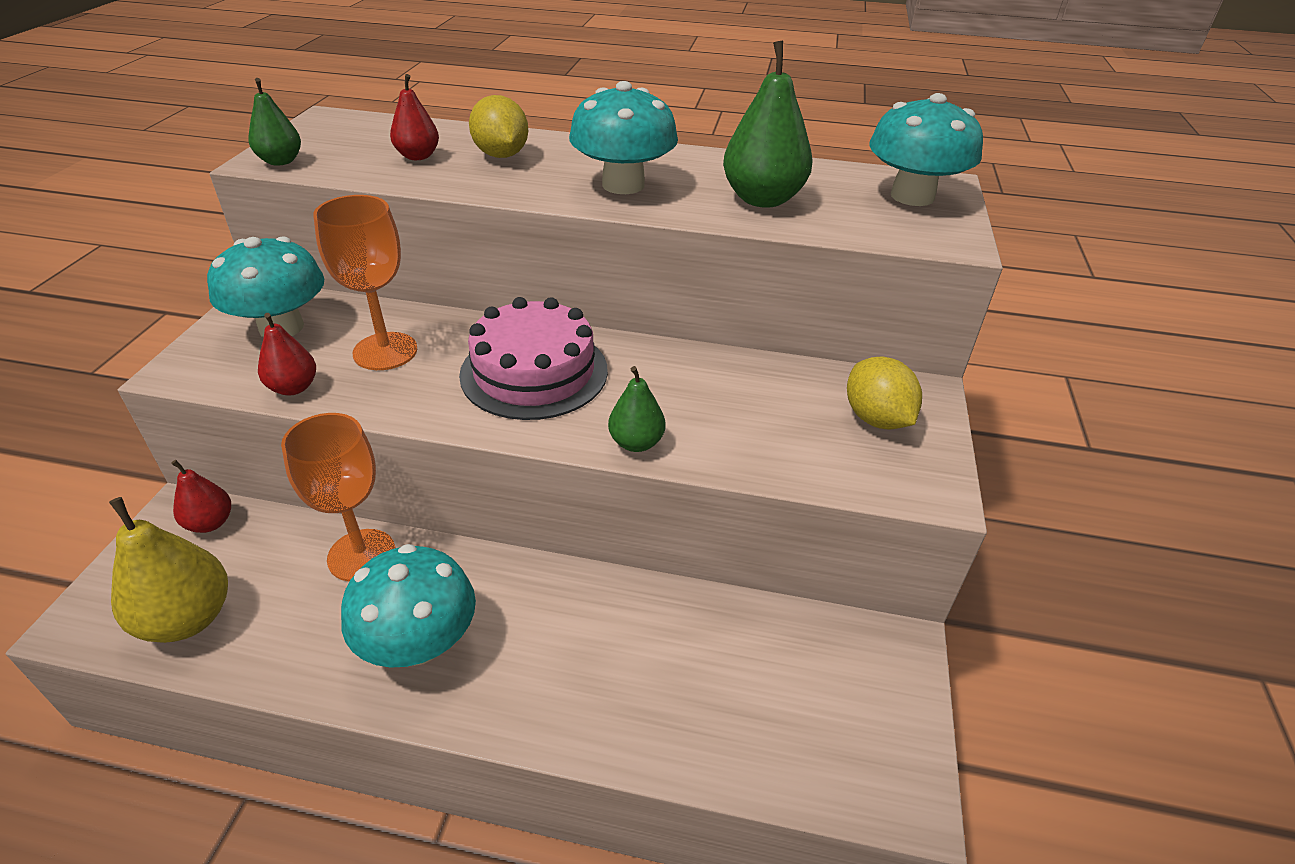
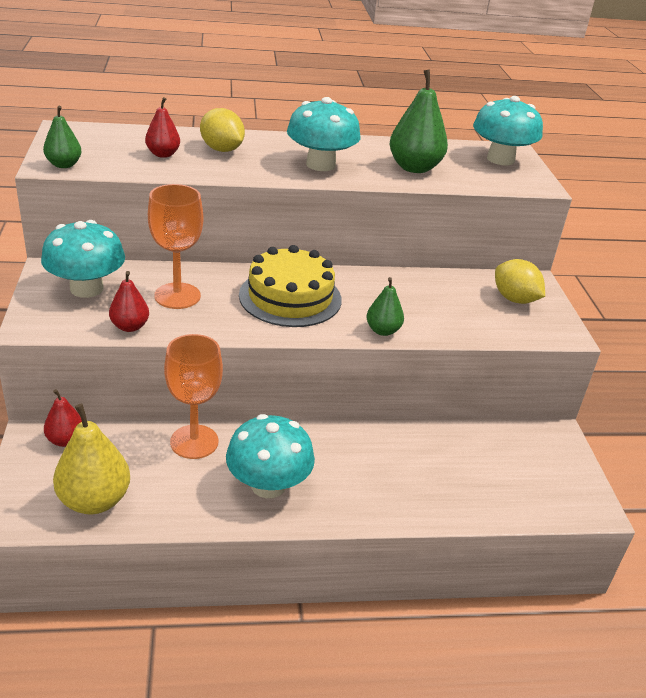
camera: 20 degrees left, 5 degrees down
(534, 372) = (290, 297): pink cake -> yellow cake

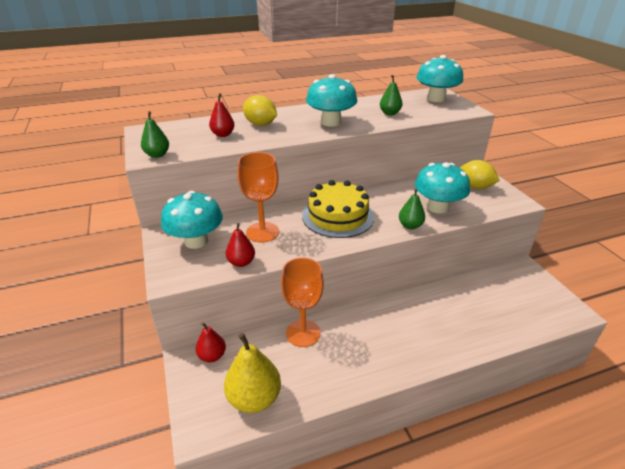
camera: 10 degrees left, 0 degrees up
(268, 485) = (368, 352): turquoise mushroom -> turquoise mushroom (437, 207)
(414, 168) = (390, 113): green pear -> green pear, size x0.58

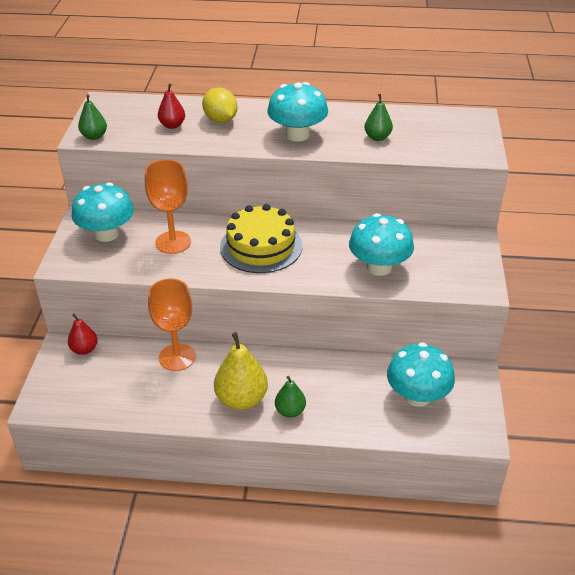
camera: 25 degrees right, 5 degrees up
(241, 262) = (131, 268): red pear -> none
(254, 398) = (96, 397): yellow pear -> yellow pear (241, 399)
(410, 226) = (327, 279): green pear -> green pear (290, 411)
(436, 99) = (460, 127): turquoise mushroom -> turquoise mushroom (417, 396)
(475, 187) = (451, 254): yellow lemon -> none

